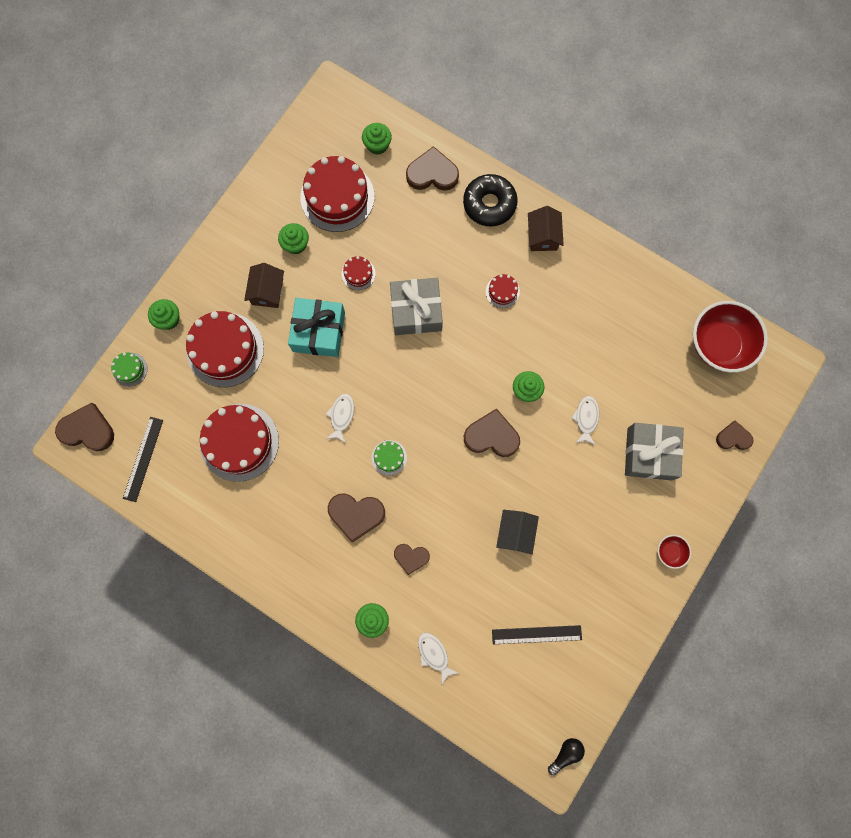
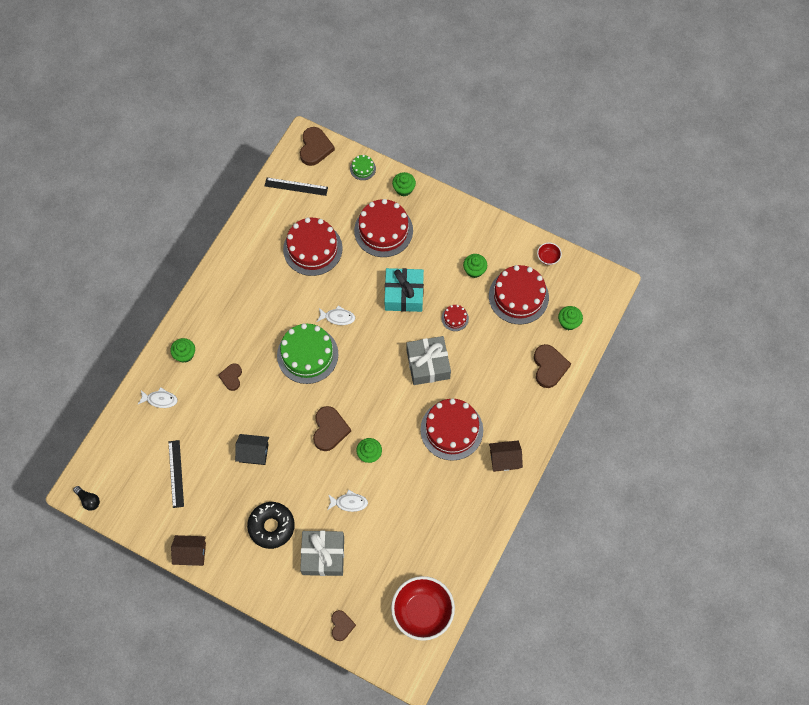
camera: 85 degrees right, 10 degrees down
(267, 291) = (433, 254): brown house -> brown house (191, 553)
(356, 515) = (262, 335): brown heart -> none
(389, 457) = (307, 355): green cake -> green cake, size x2.22
(434, 654) = (160, 399): white fish -> white fish turned 45 degrees clockwise
(489, 204) = (528, 414): black donut -> black donut (271, 526)
(502, 291) = (451, 430): red cake -> red cake, size x2.22
(670, 552) = (243, 575): red bowl -> red bowl (548, 257)

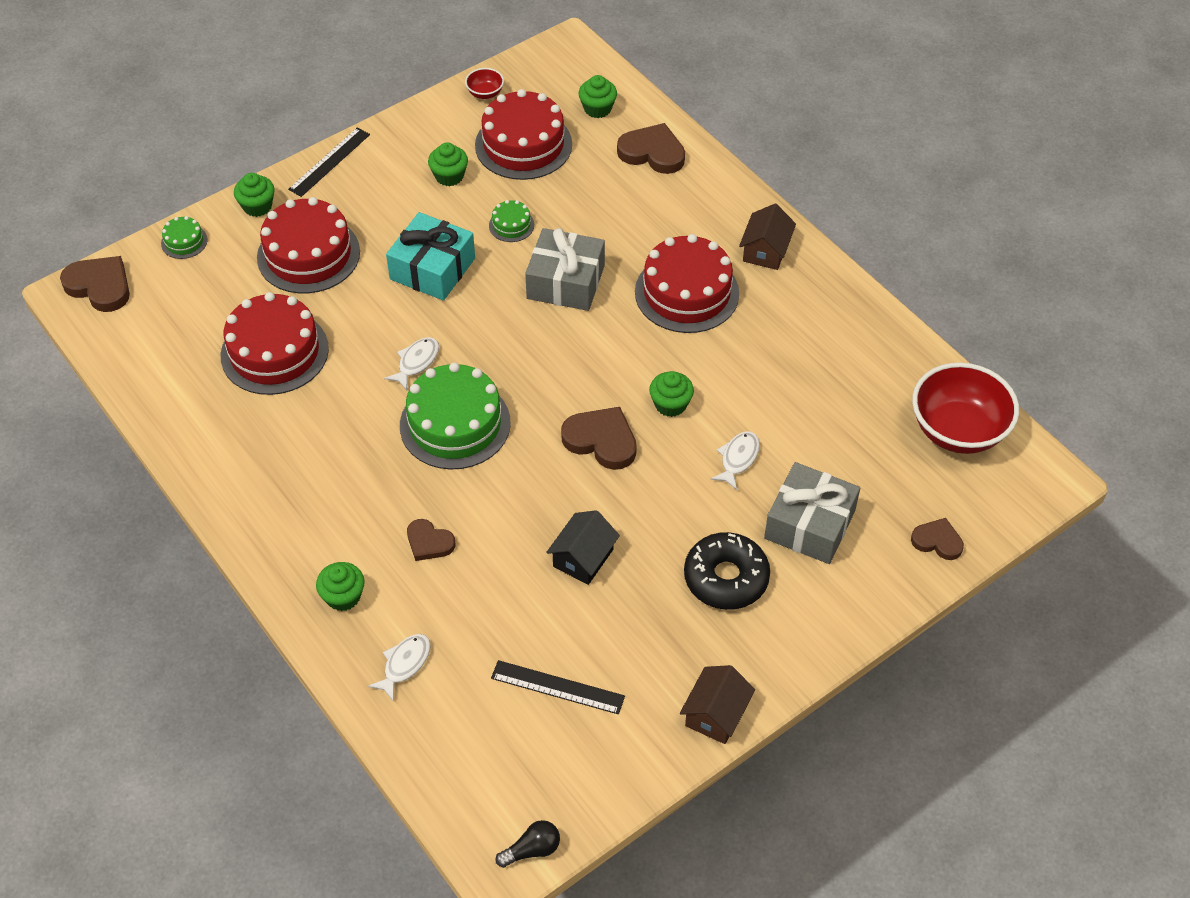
camera: 65 degrees left, 15 degrees down
(296, 186) = (148, 334): black ruler -> black ruler (329, 162)
(455, 318) = (511, 225): red cake -> green cake

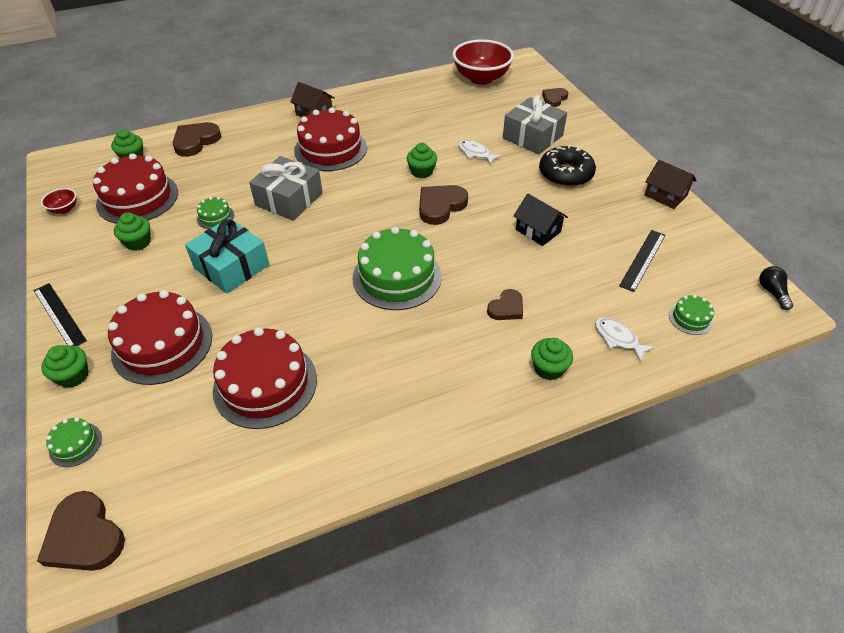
camera: 75 degrees left, 5 degrees down
(100, 286) = (85, 536): brown heart -> brown heart turned 90 degrees counterclockwise
(416, 362) = (325, 290): white fish -> none
(458, 745) = (690, 318): none -> green cake

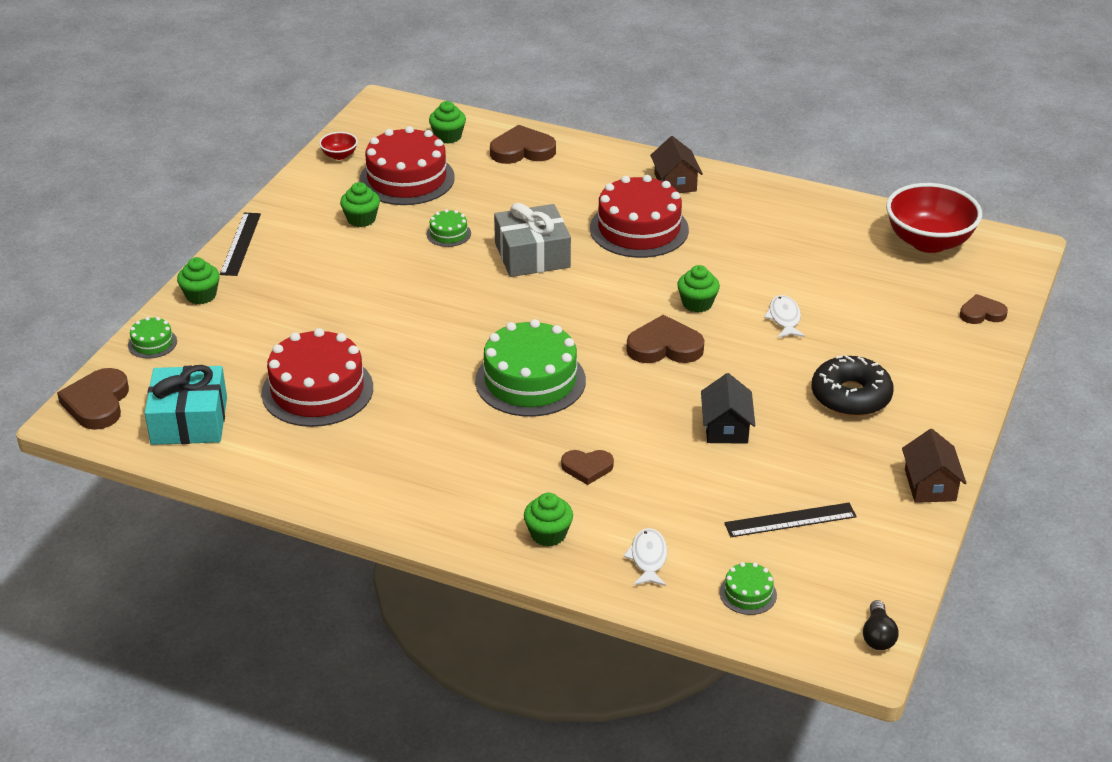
camera: 45 degrees right, 10 degrees down
(162, 344) = (283, 313): red cake -> none
(231, 266) = (407, 285): turquoise gift -> turquoise gift (189, 421)
(532, 137) = (879, 338): grey gift -> none
(772, 292) = (878, 636): black light bulb -> black light bulb turned 150 degrees clockwise

